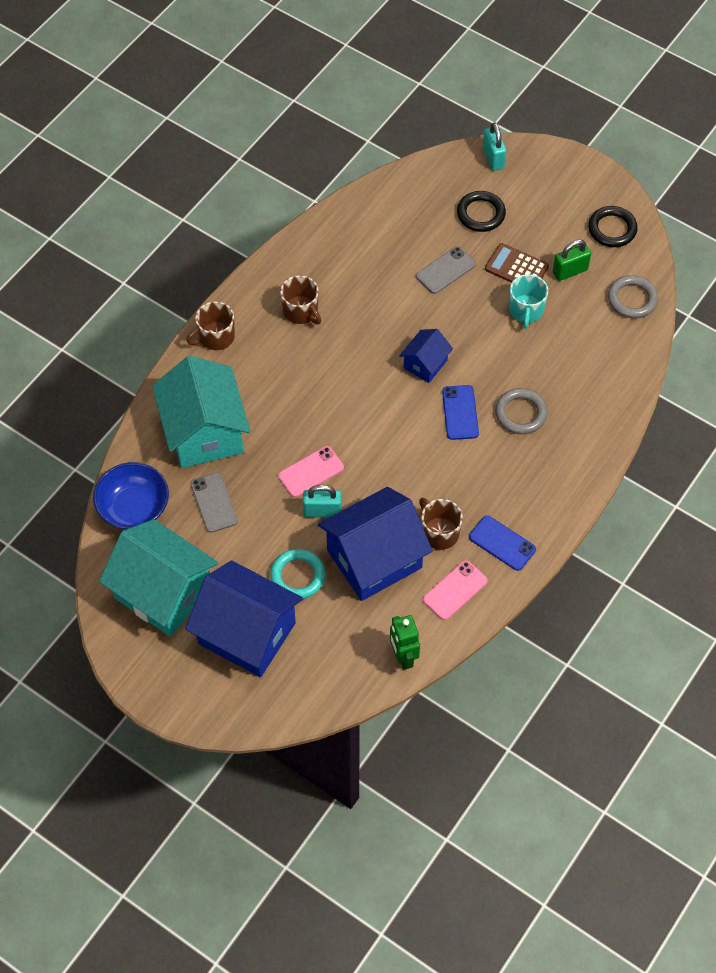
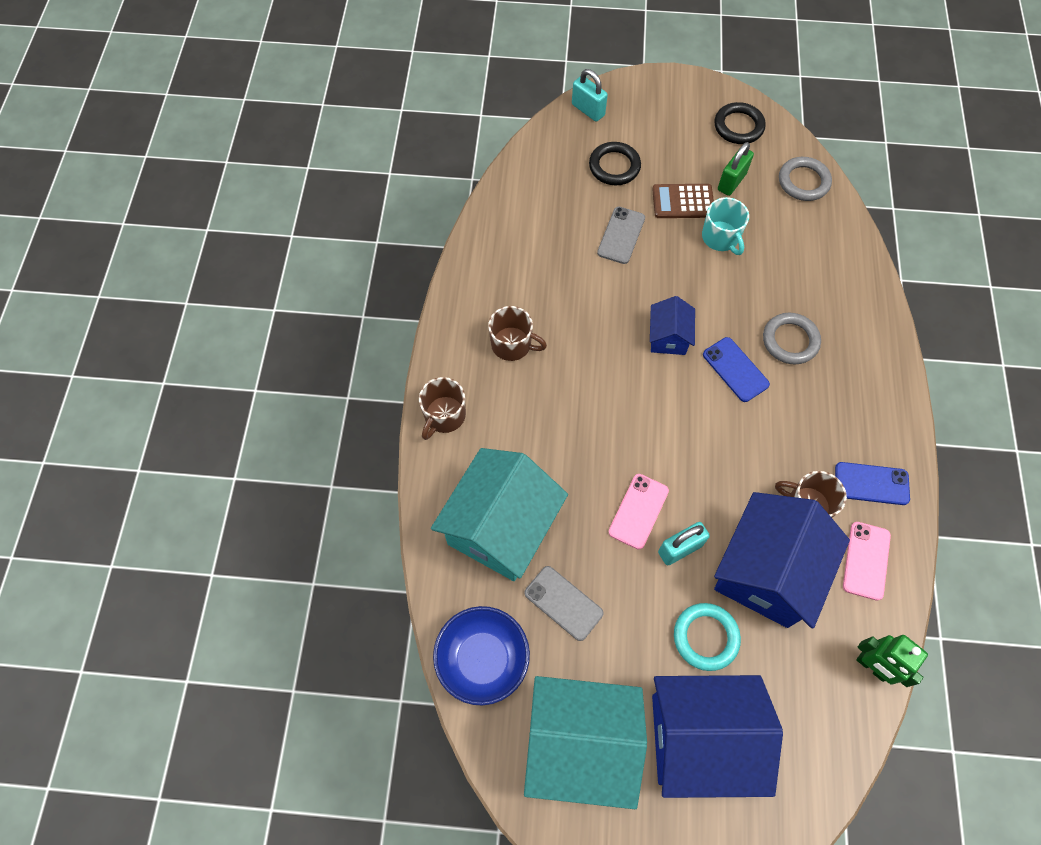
camera: 30 degrees left, 5 degrees up
(204, 432) = (501, 527): turquoise house -> turquoise house turned 75 degrees clockwise

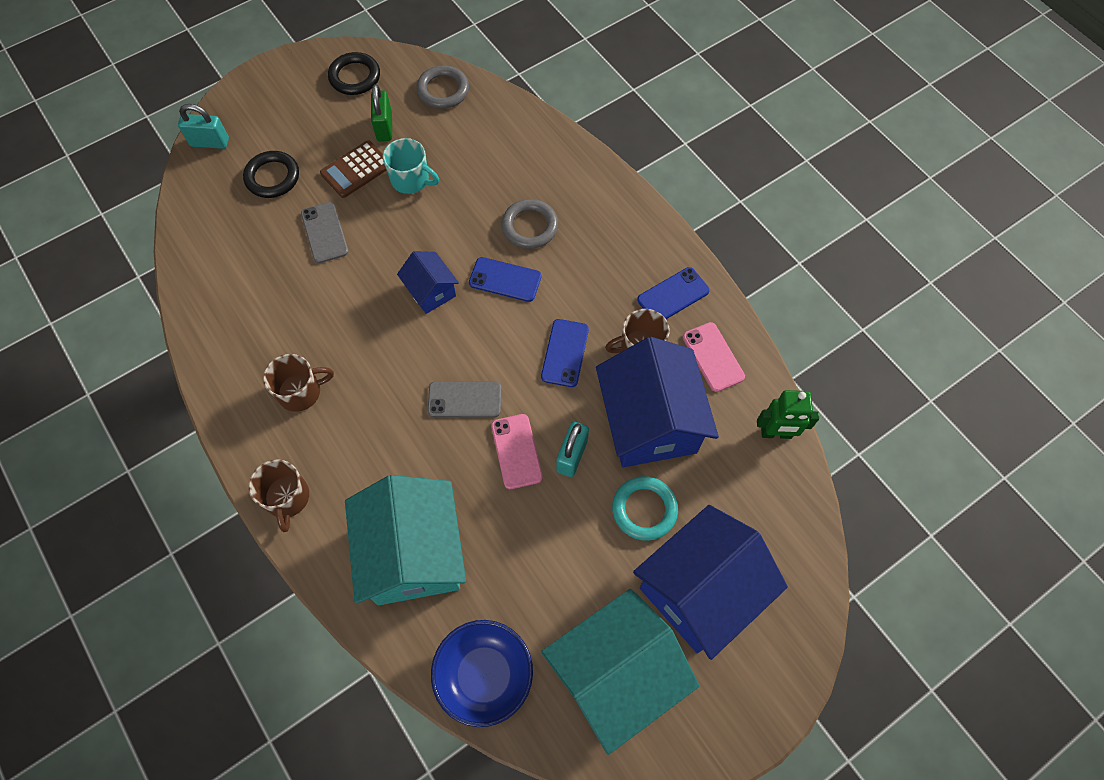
camera: 40 degrees left, 0 degrees up
(563, 603) = (514, 573): grey phone -> grey phone (464, 399)
(738, 463) = (564, 353): none -> blue phone

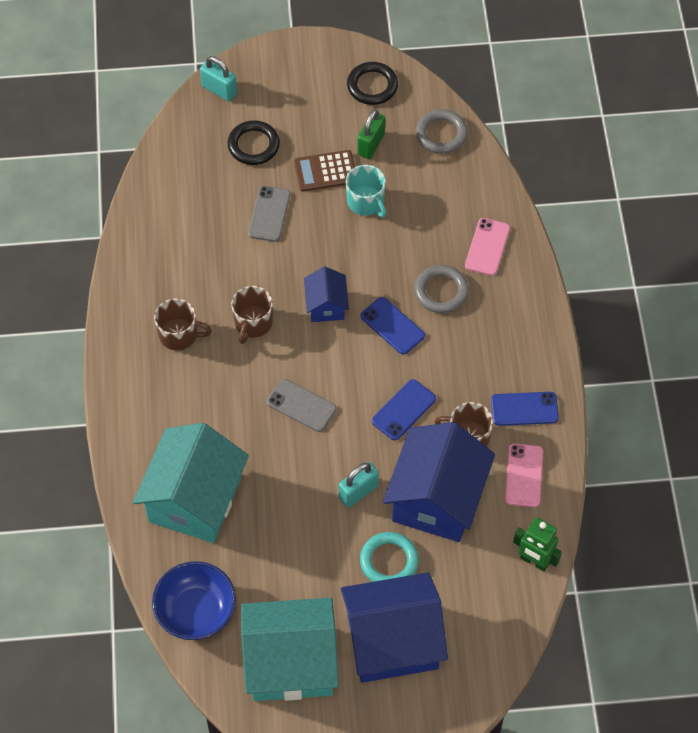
camera: 30 degrees right, 5 degrees down
(287, 498) = (125, 410): brown mug -> brown mug (253, 323)
(516, 451) = (317, 466): pink phone -> pink phone (487, 247)

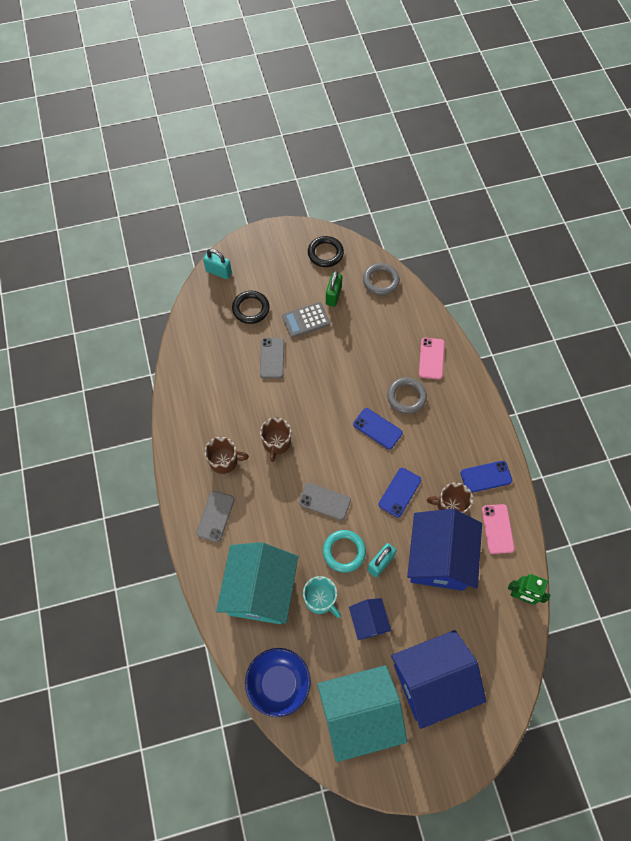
camera: 10 degrees left, 5 degrees up
(154, 401) = (215, 516): none -> grey phone
(325, 171) = (305, 320): brown calculator -> grey calculator
(326, 305) = (327, 421): blue house -> blue house (368, 621)
(366, 202) = (339, 338): turquoise mug -> turquoise mug (320, 599)
(389, 561) = (415, 615): turquoise ring -> turquoise ring (344, 551)

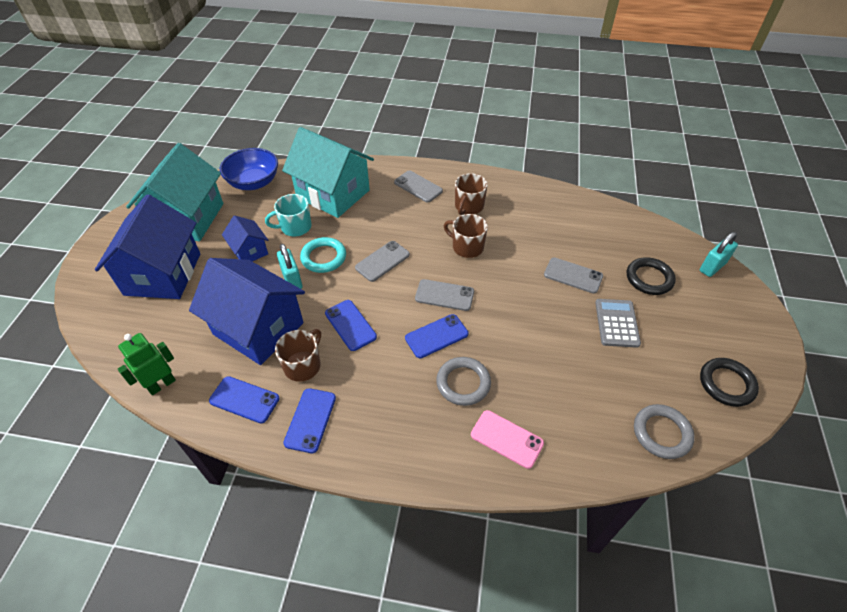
camera: 115 degrees right, 15 degrees down
(333, 296) = (648, 366): green padlock -> none
(337, 439) = (444, 295): none -> grey phone
(368, 621) = (249, 251): blue house -> blue house turned 45 degrees clockwise
(497, 529) = (244, 400): pink phone -> blue phone

